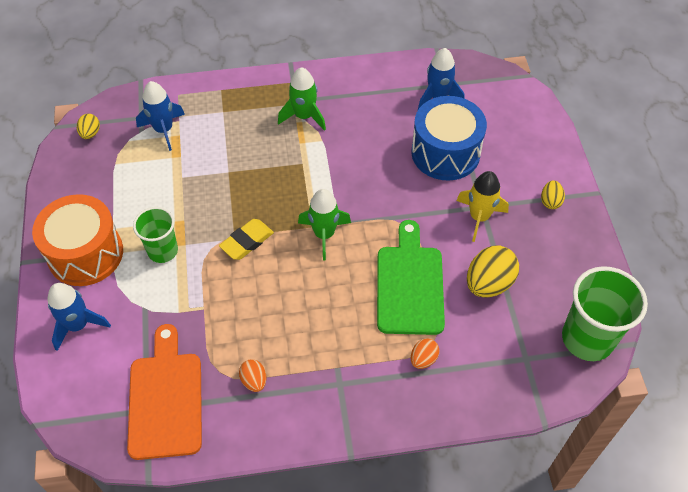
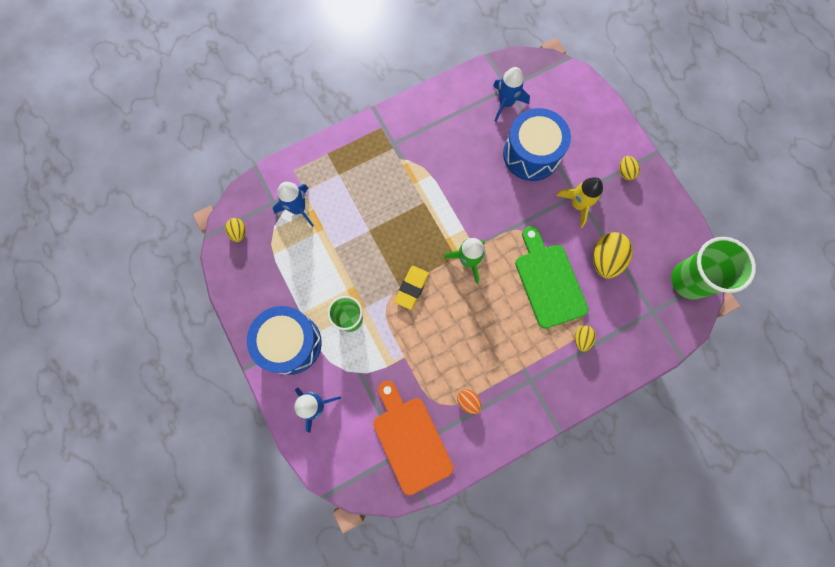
camera: 20 degrees left, 20 degrees up
(85, 253) = (290, 343): orange drum -> blue drum
(304, 116) = (406, 157): green rocket -> none
(423, 359) = (581, 339): orange egg -> yellow egg

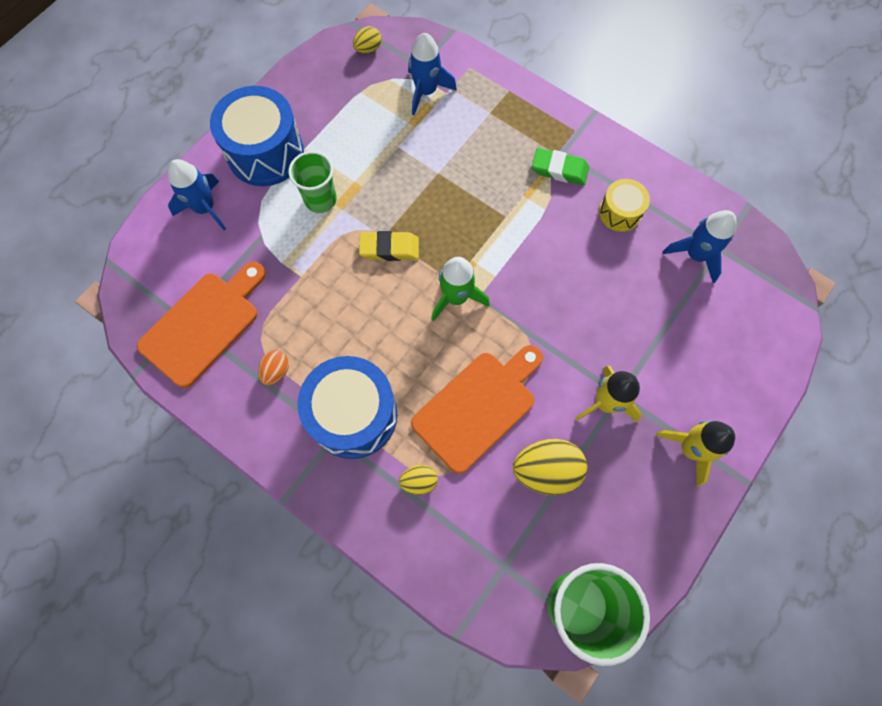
camera: 65 degrees right, 5 degrees down
(406, 151) = (559, 169): none -> green eraser
(455, 131) = (619, 213): none -> yellow drum
(531, 154) = (643, 315): blue drum -> blue drum (353, 415)
(549, 281) = (478, 407): green cutting board -> orange cutting board
(625, 172) = (690, 449): yellow egg -> yellow rocket

